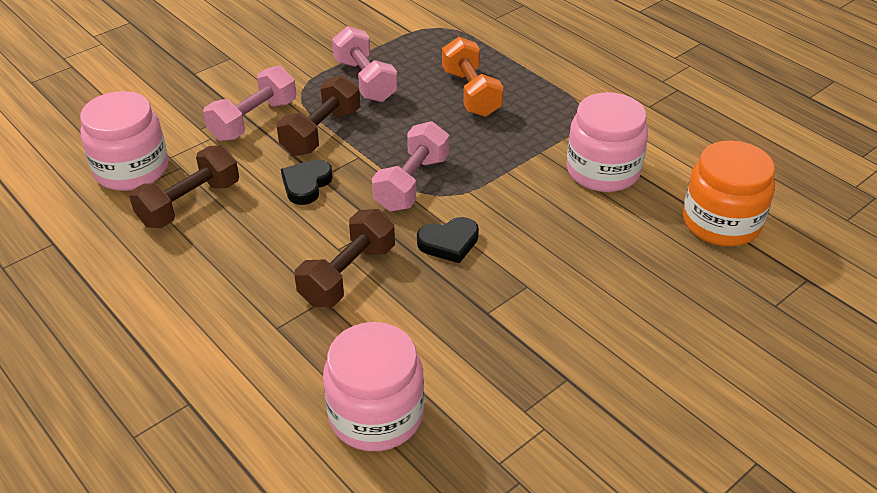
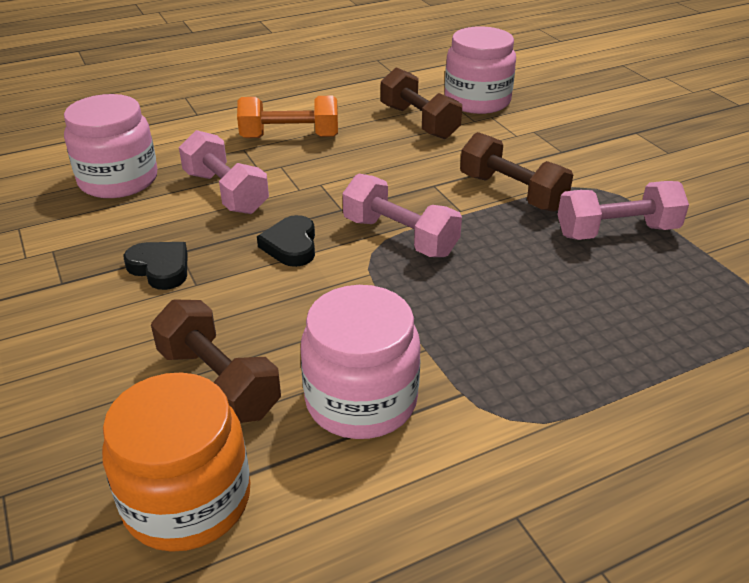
camera: 105 degrees right, 5 degrees down
(253, 120) = (542, 157): pink dumbbell -> pink dumbbell (226, 192)
(306, 184) = (423, 176): black heart -> black heart (160, 268)
(348, 275) = (282, 185): brown dumbbell -> brown dumbbell (219, 382)
(471, 93) = (579, 313): orange dumbbell -> orange dumbbell (290, 137)

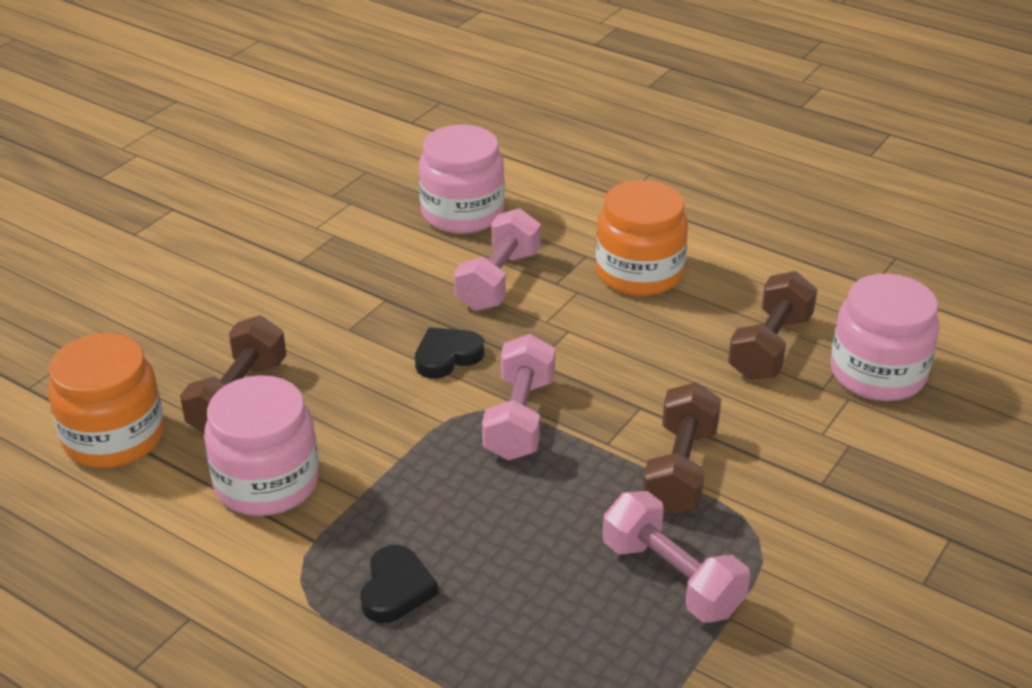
camera: 60 degrees right, 0 degrees up
(160, 268) = (355, 300): black heart -> black heart (396, 589)
(290, 137) = (639, 273): orange dumbbell -> orange jar

